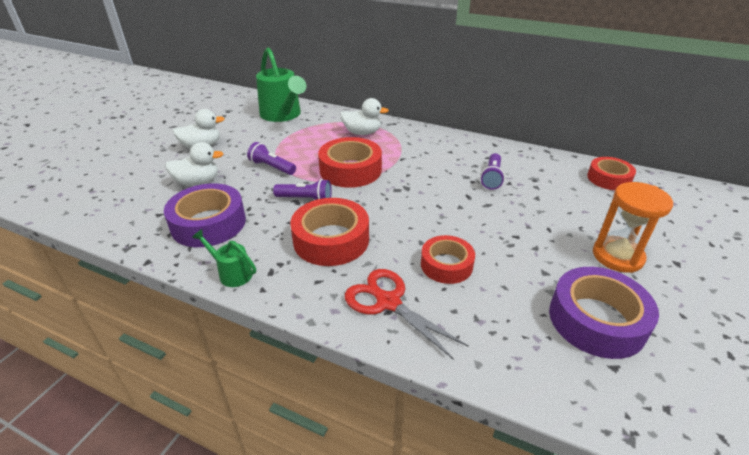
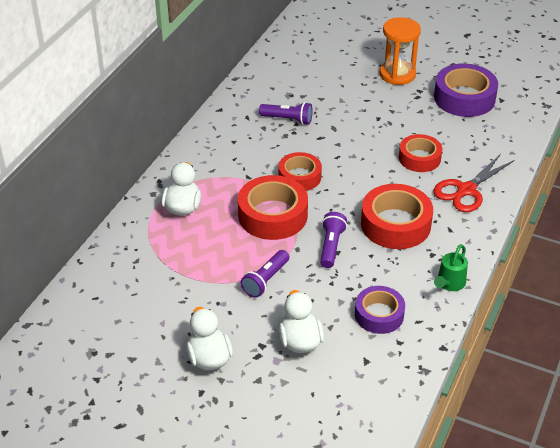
camera: 90 degrees left, 5 degrees up
(208, 223) = (379, 315): purple tape -> purple tape, size x0.64
(283, 115) = (120, 287): green watering can -> none
(609, 179) = (289, 54): red tape -> red tape (299, 177)

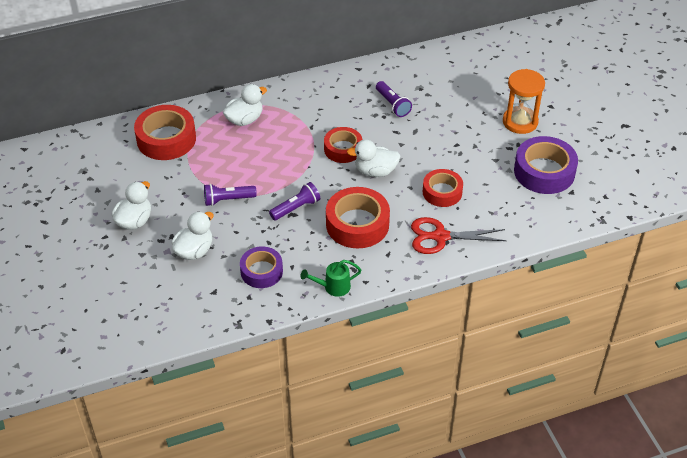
camera: 45 degrees right, 5 degrees up
(272, 215) = (290, 162): red tape -> red tape (166, 139)
(349, 176) = (375, 171): none -> white duck

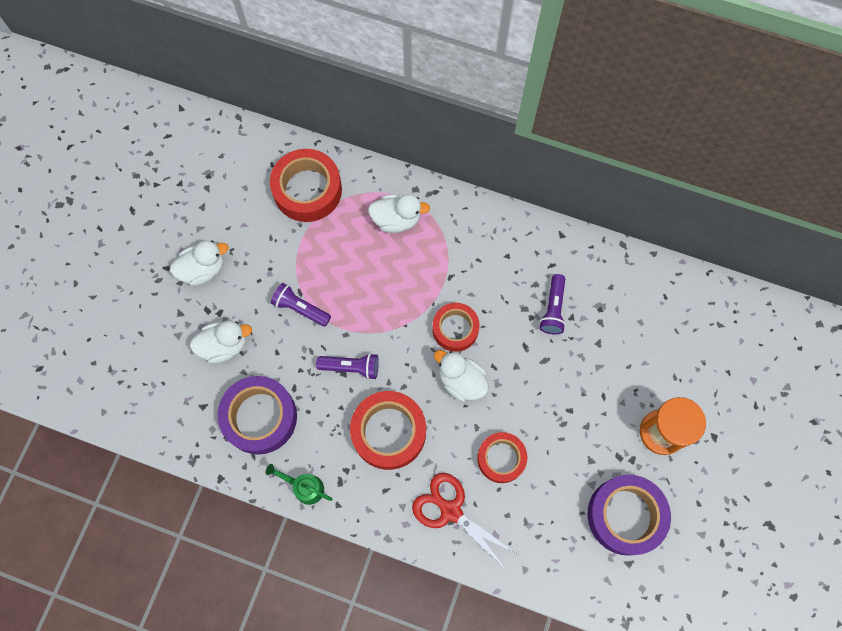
camera: 40 degrees right, 25 degrees up
(261, 271) = (260, 417): purple tape -> purple tape, size x1.55

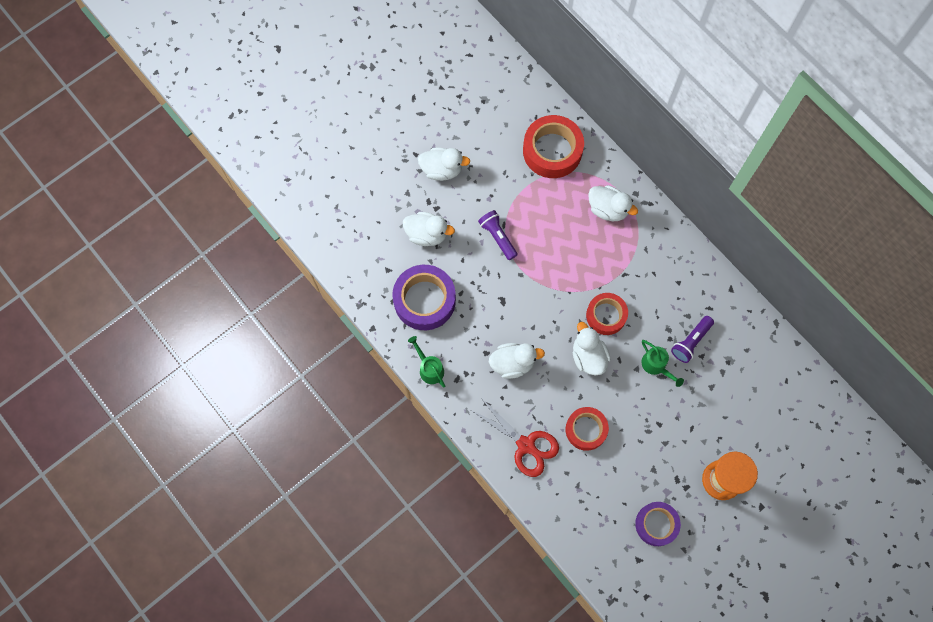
camera: 30 degrees right, 0 degrees up
(351, 367) = (511, 301): purple flashlight -> none
(389, 432) = (512, 363): red tape -> white duck
(450, 510) = (526, 445): red scissors -> red scissors turned 150 degrees clockwise
(533, 353) = (656, 366): none -> green watering can
(625, 515) = (656, 524): purple tape -> purple tape, size x0.64

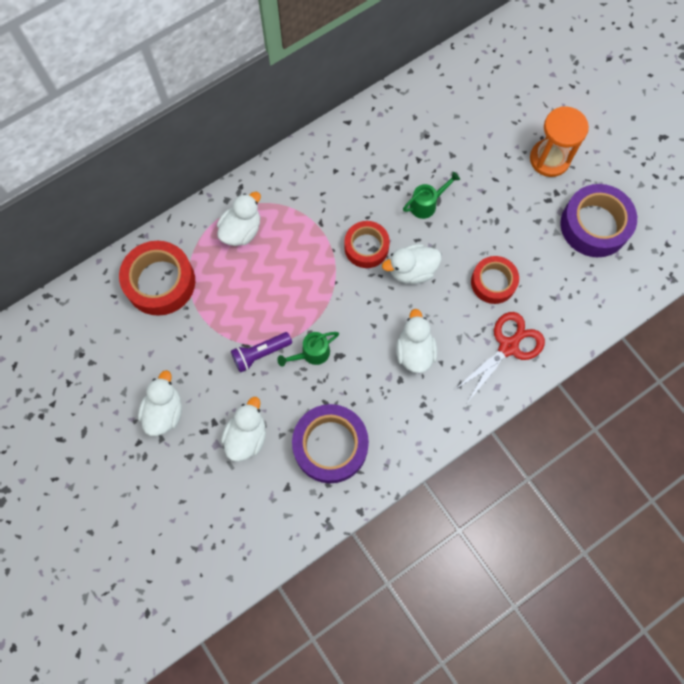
camera: 85 degrees left, 0 degrees up
(429, 368) = (414, 446): green watering can -> green watering can (311, 353)
(656, 524) = (594, 225): purple tape -> purple tape, size x1.55
(690, 342) = (402, 168): purple flashlight -> none

